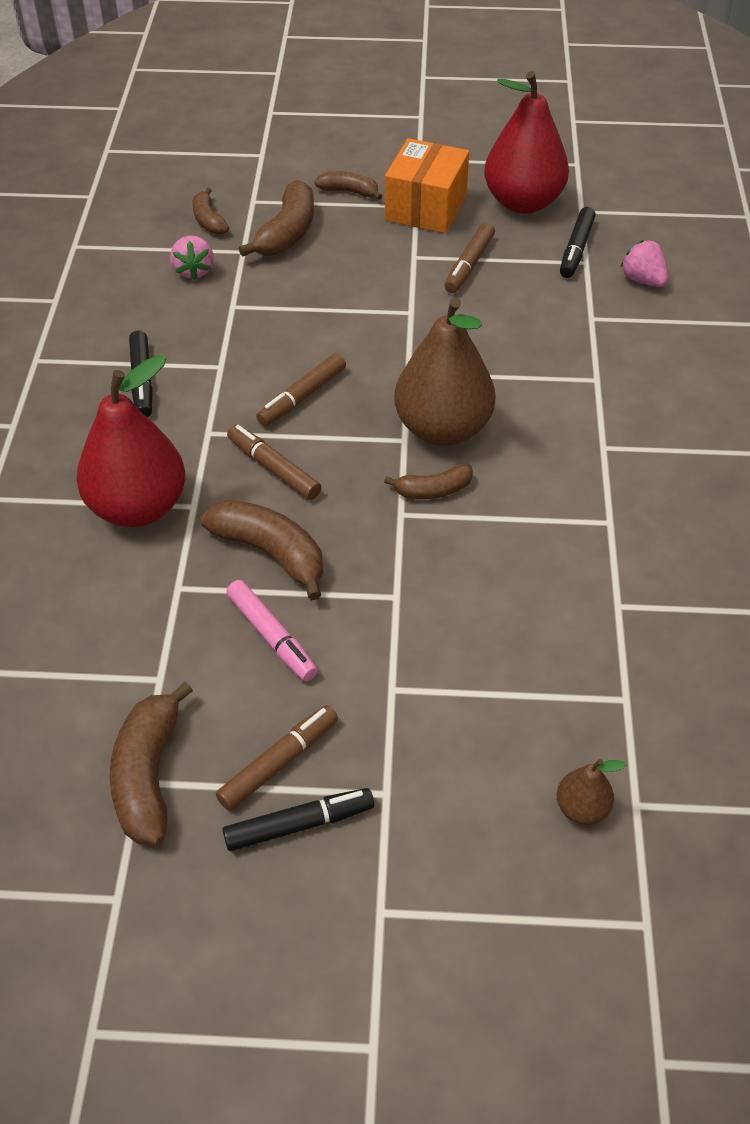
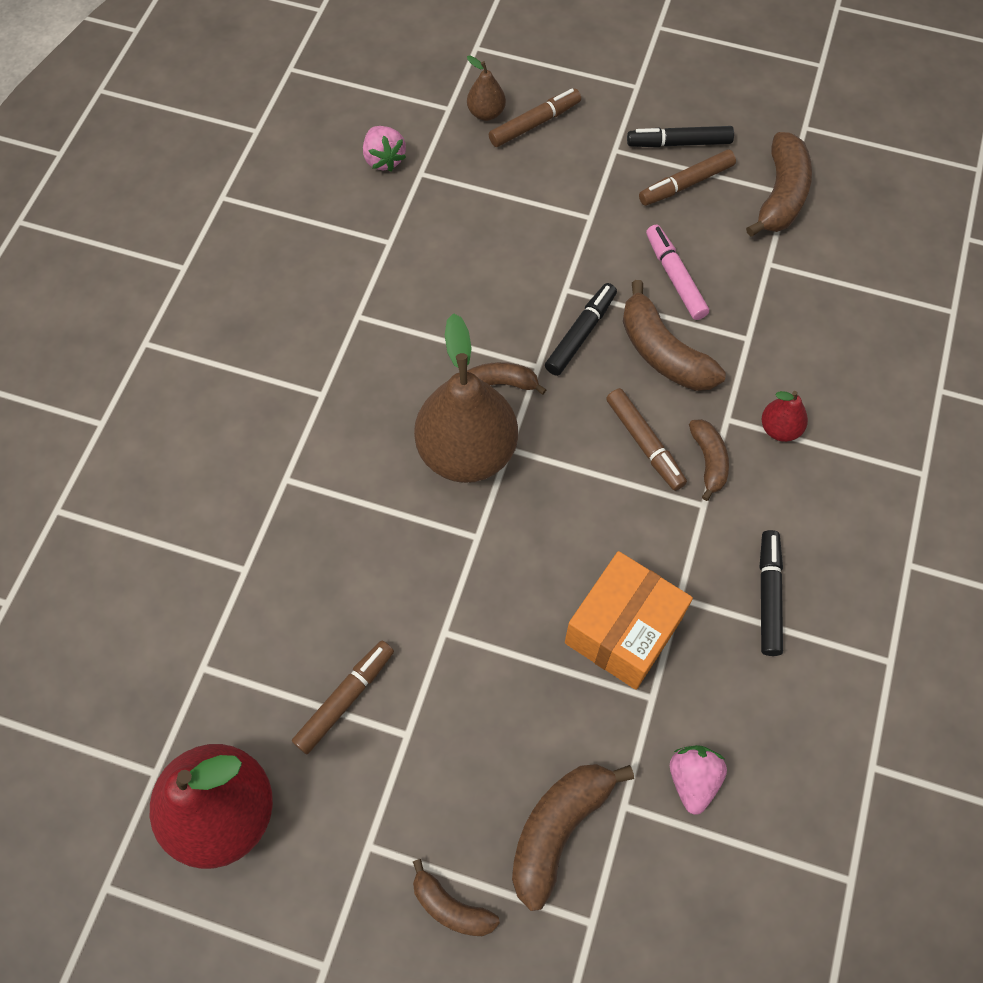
camera: 165 degrees left, 15 degrees up
(138, 507) = (779, 429): red pear -> red pear, size x0.45
(208, 220) = (661, 889): brown banana -> brown banana (708, 461)
(302, 397) = (598, 529): brown marker -> brown marker (535, 124)
(425, 208) = (357, 836): orange box -> orange box (623, 631)
(576, 249) = (202, 694): black marker -> black marker (581, 334)
(643, 280) = (153, 616): pink strawberry -> pink strawberry (384, 159)

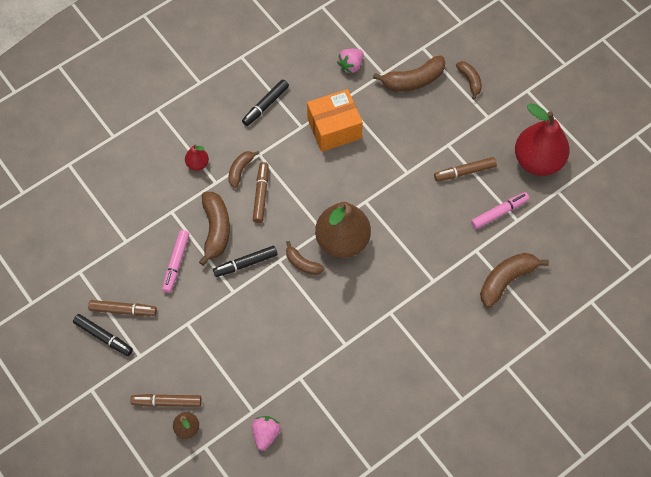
camera: 145 degrees left, 0 degrees up
(241, 660) = (499, 213): none -> pink marker
(781, 195) = (83, 272): brown banana -> brown banana (506, 280)

